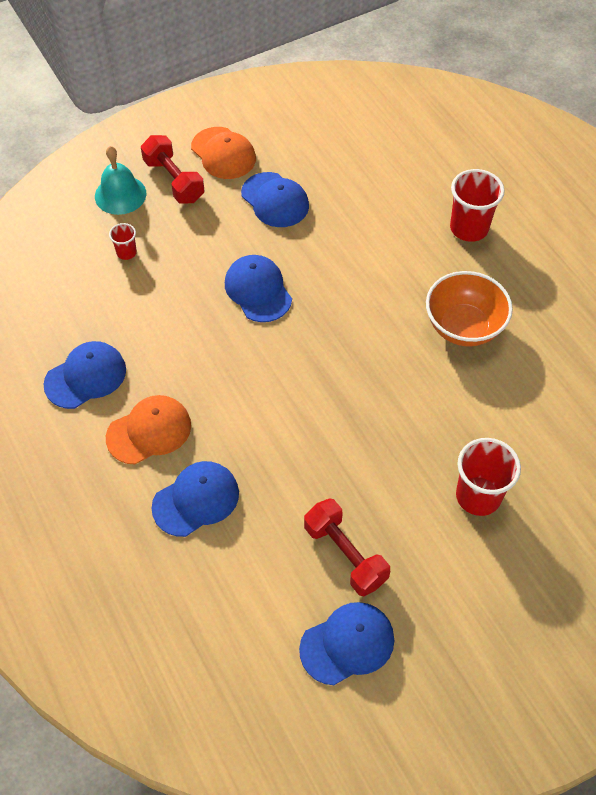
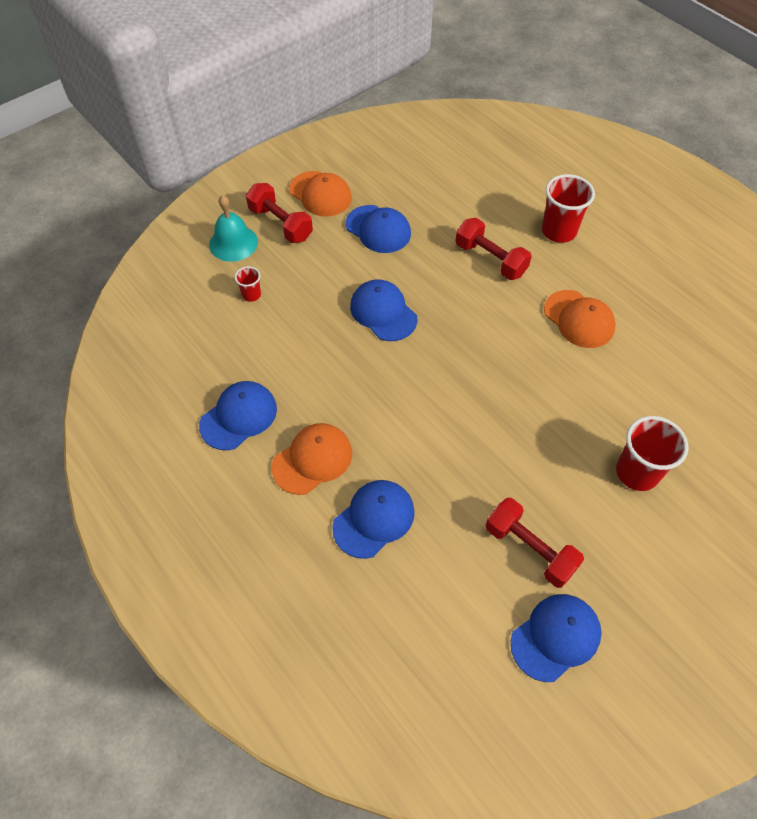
camera: 10 degrees left, 0 degrees up
(386, 249) = (490, 259): none -> red dumbbell
(463, 327) = (579, 319): orange bowl -> orange cap

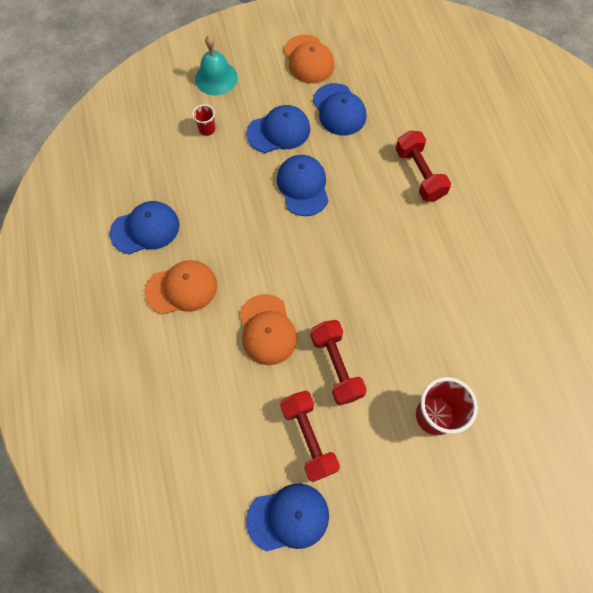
camera: 25 degrees right, 10 degrees up
(280, 224) = (262, 75): red dumbbell -> red dumbbell (336, 366)
(374, 519) = (202, 357): blue cap -> blue cap (279, 131)
(558, 231) = (495, 171): red cup -> none
(579, 319) = (465, 259): orange cap -> orange cap (267, 330)

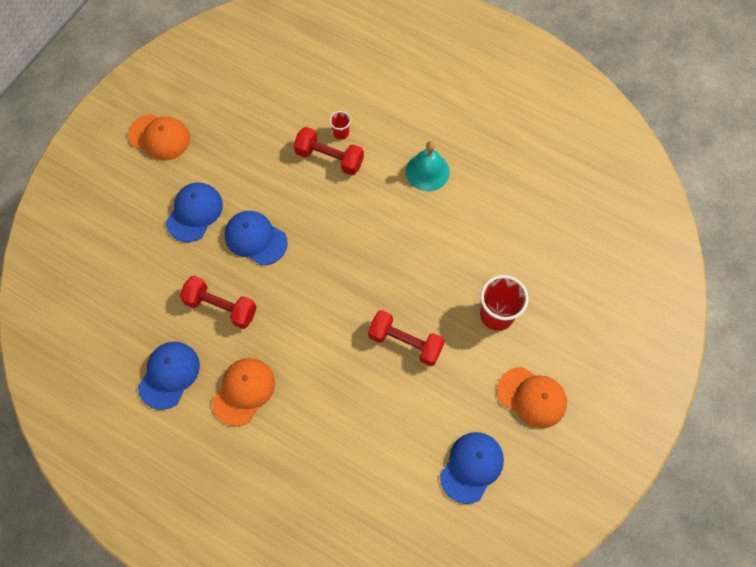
camera: 45 degrees left, 0 degrees up
(207, 129) = (136, 258): red cup -> red cup (341, 133)
(216, 78) = (99, 212): turquoise bell -> turquoise bell (427, 171)
(267, 330) = (335, 362): orange cap -> orange cap (532, 397)
(308, 438) = (434, 406): red dumbbell -> red dumbbell (221, 307)
(339, 110) = (223, 158): blue cap -> none

